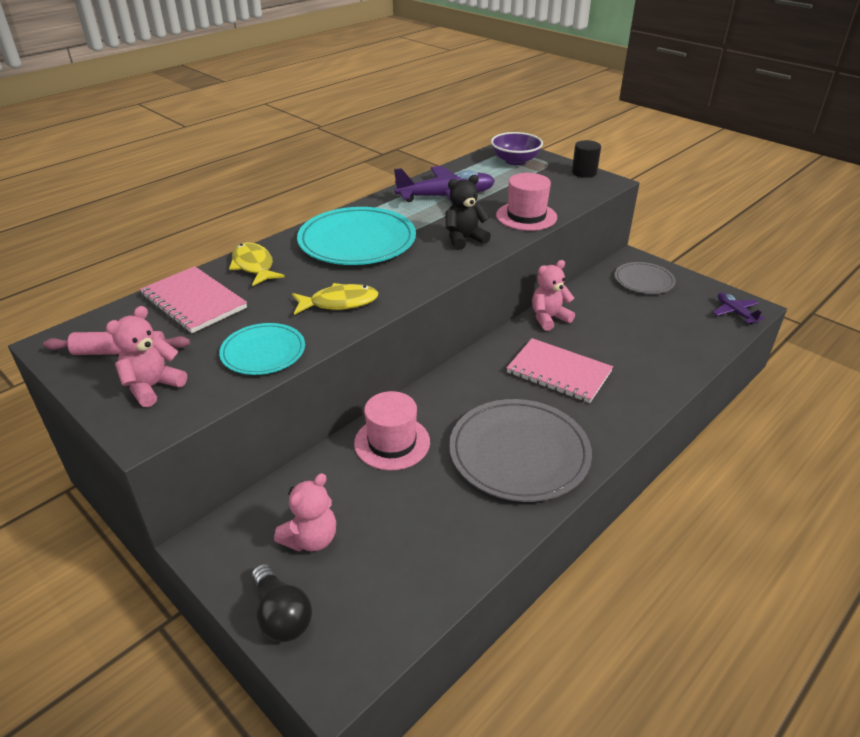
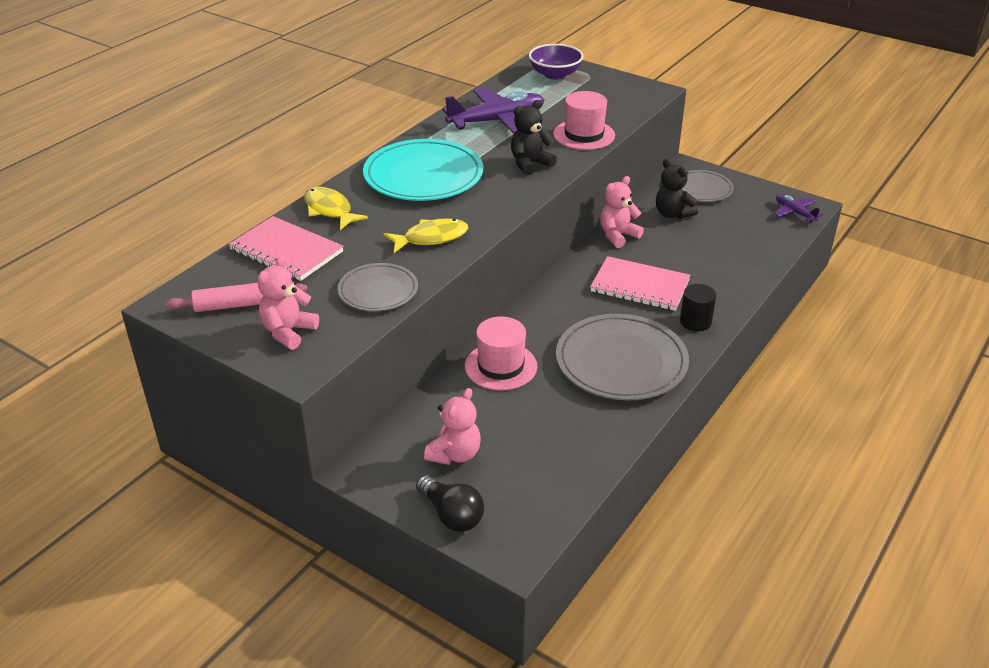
camera: 10 degrees left, 0 degrees up
(263, 352) = (378, 290): turquoise plate -> grey plate
(584, 172) = (629, 82): black cylinder -> black cylinder (695, 321)
(609, 302) = (672, 214): none -> black teddy bear

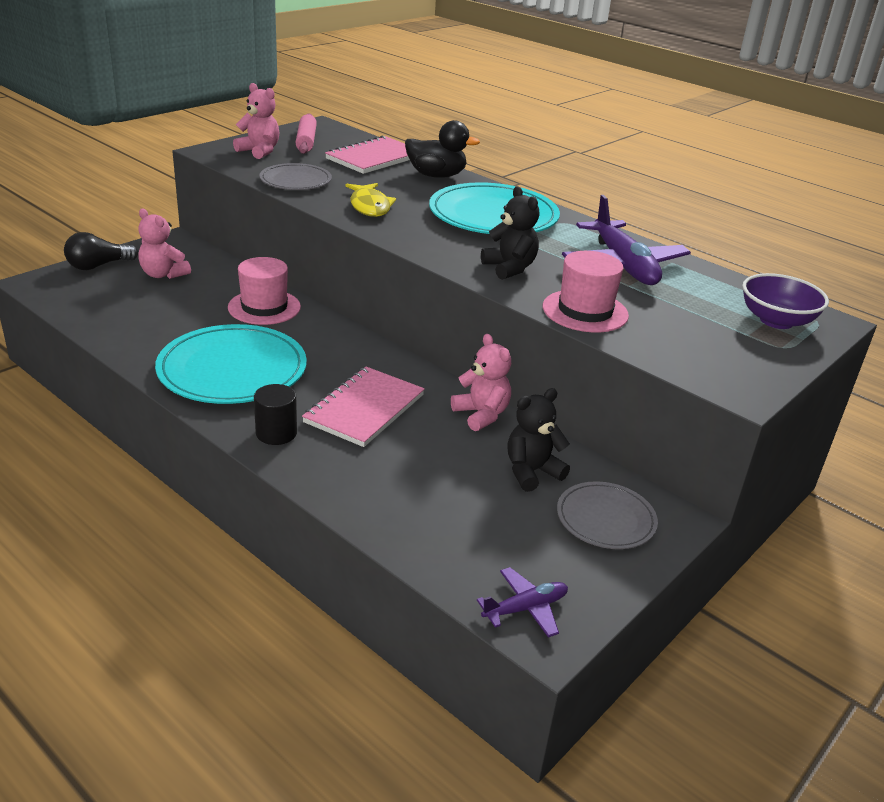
camera: 95 degrees right, 5 degrees down
(329, 210) = (436, 175): yellow fish -> black duck
(621, 361) = (232, 370): grey plate -> turquoise plate

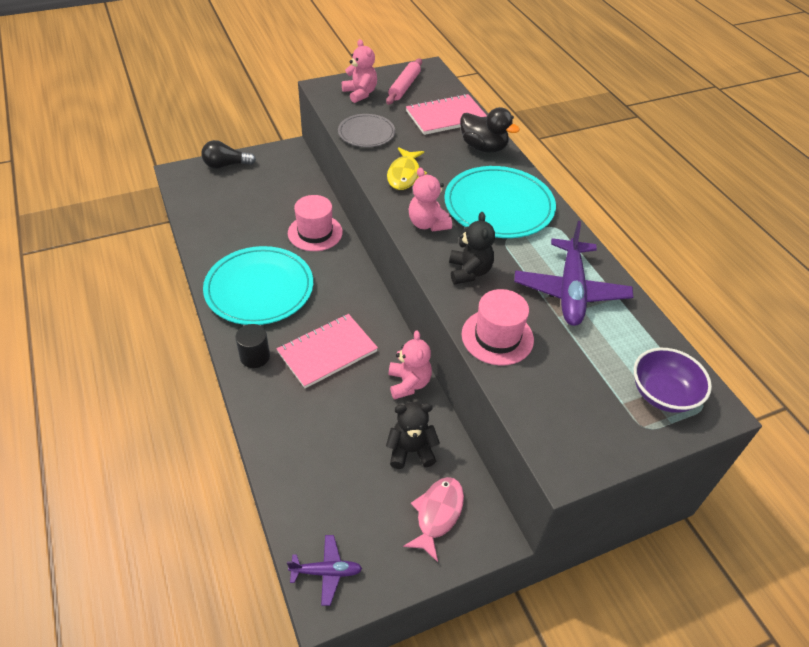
camera: 25 degrees right, 15 degrees up
(163, 274) = (264, 183): pink teddy bear -> pink teddy bear (427, 224)
(605, 519) = (437, 514): grey plate -> pink fish

